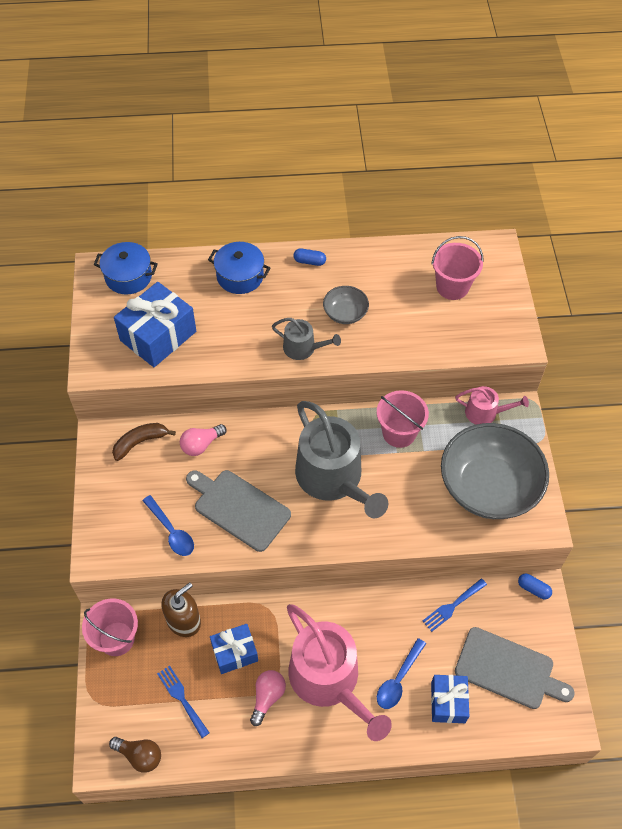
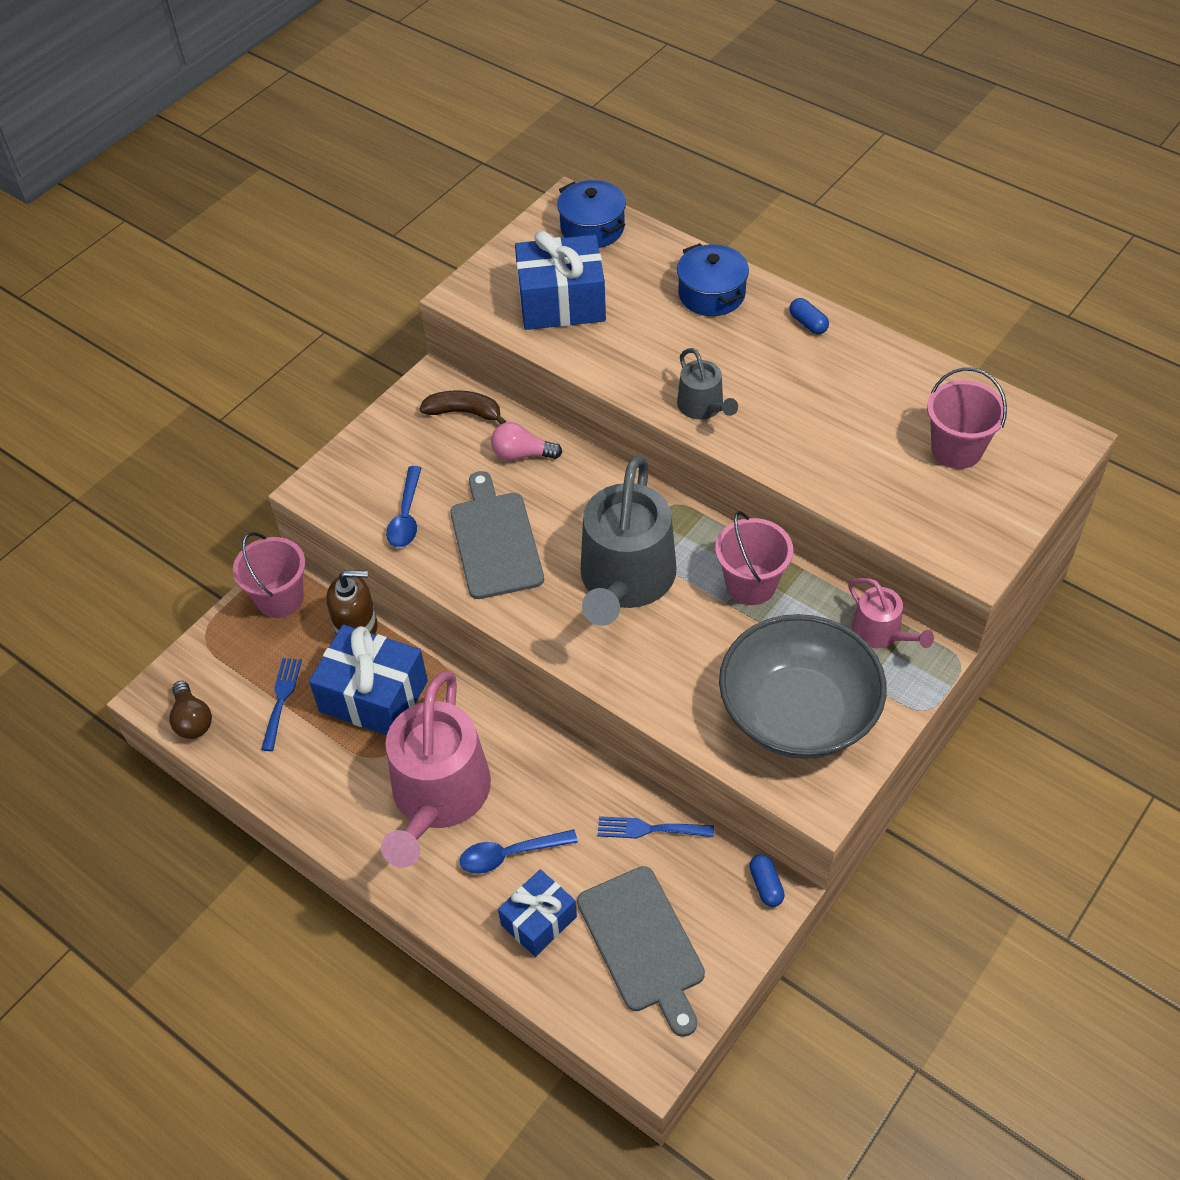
camera: 45 degrees right, 5 degrees down
(234, 652) = (374, 696): blue gift -> blue gift, size x1.62
(267, 697) = (361, 763): pink light bulb -> none
(345, 313) = (791, 400): grey bowl -> none

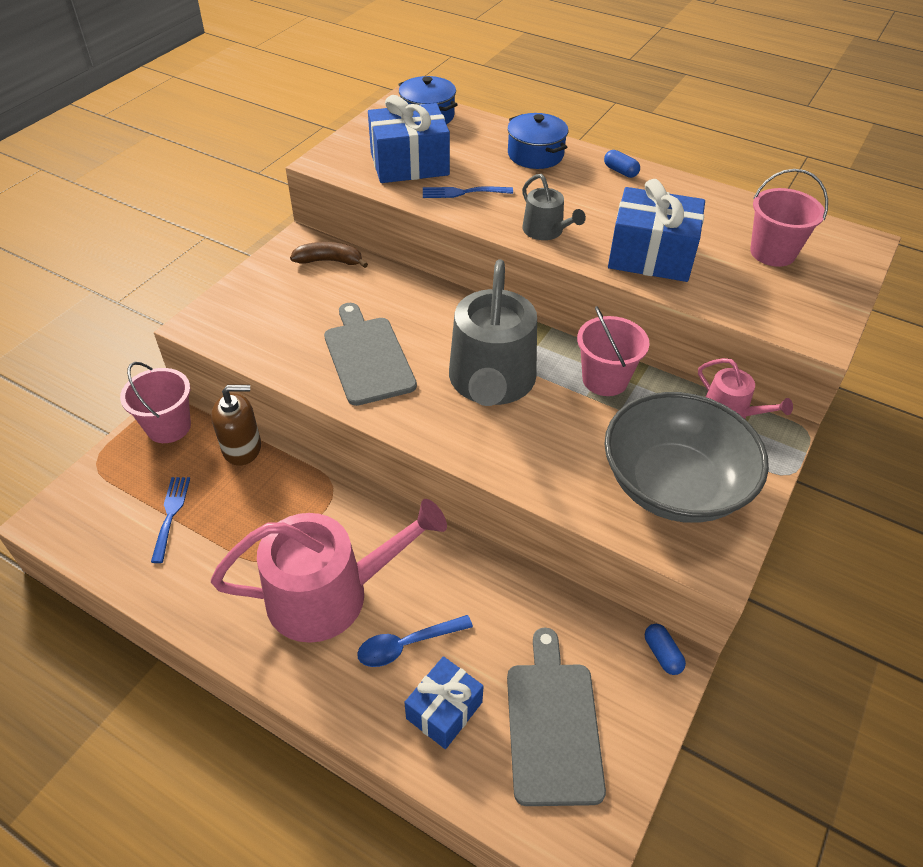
camera: 10 degrees left, 5 degrees down
(192, 720) = (81, 539): brown light bulb -> none
(374, 696) = (261, 506): blue gift -> blue gift (651, 256)
(406, 516) = (284, 341): blue spoon -> none
(438, 797) = (330, 594): pink watering can -> pink watering can turned 105 degrees counterclockwise
(522, 454) = (384, 289): pink light bulb -> none
(642, 944) = (553, 725): grey cutting board -> grey cutting board turned 150 degrees counterclockwise
(649, 829) = (540, 609): blue fork -> blue fork (462, 192)

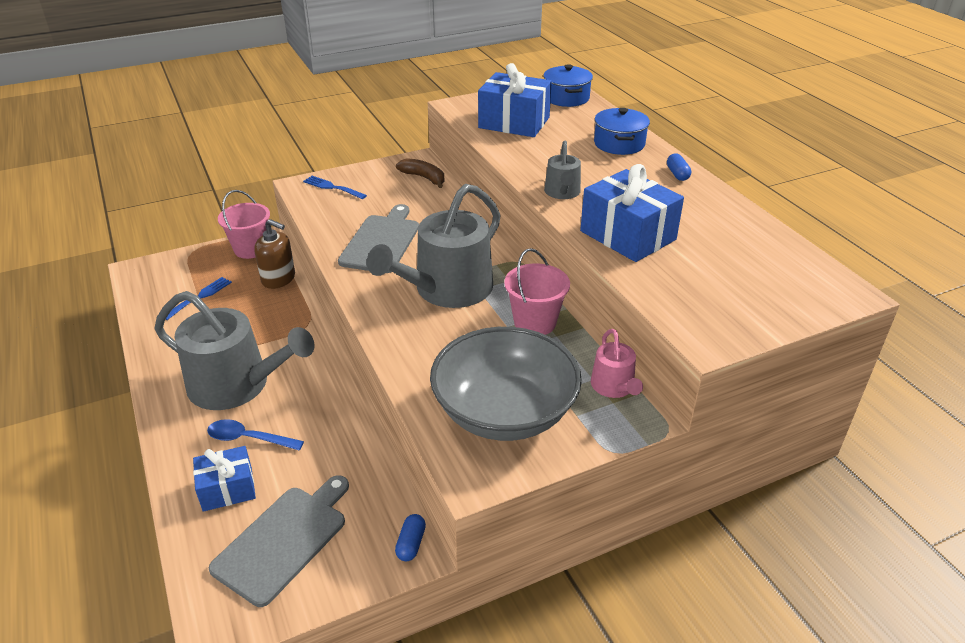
camera: 35 degrees right, 10 degrees down
(330, 594) = (237, 385): pink watering can -> grey watering can
(462, 192) = (530, 150): blue fork -> blue fork (332, 187)
(772, 252) = (743, 270): pink bucket -> none

